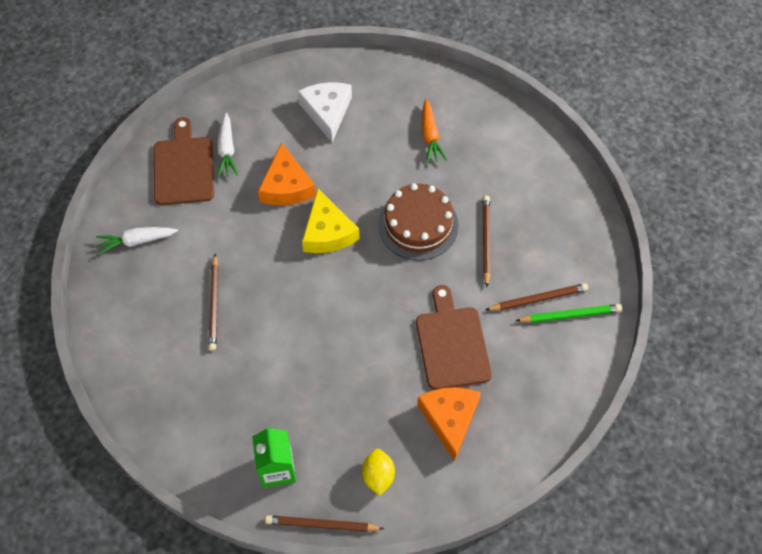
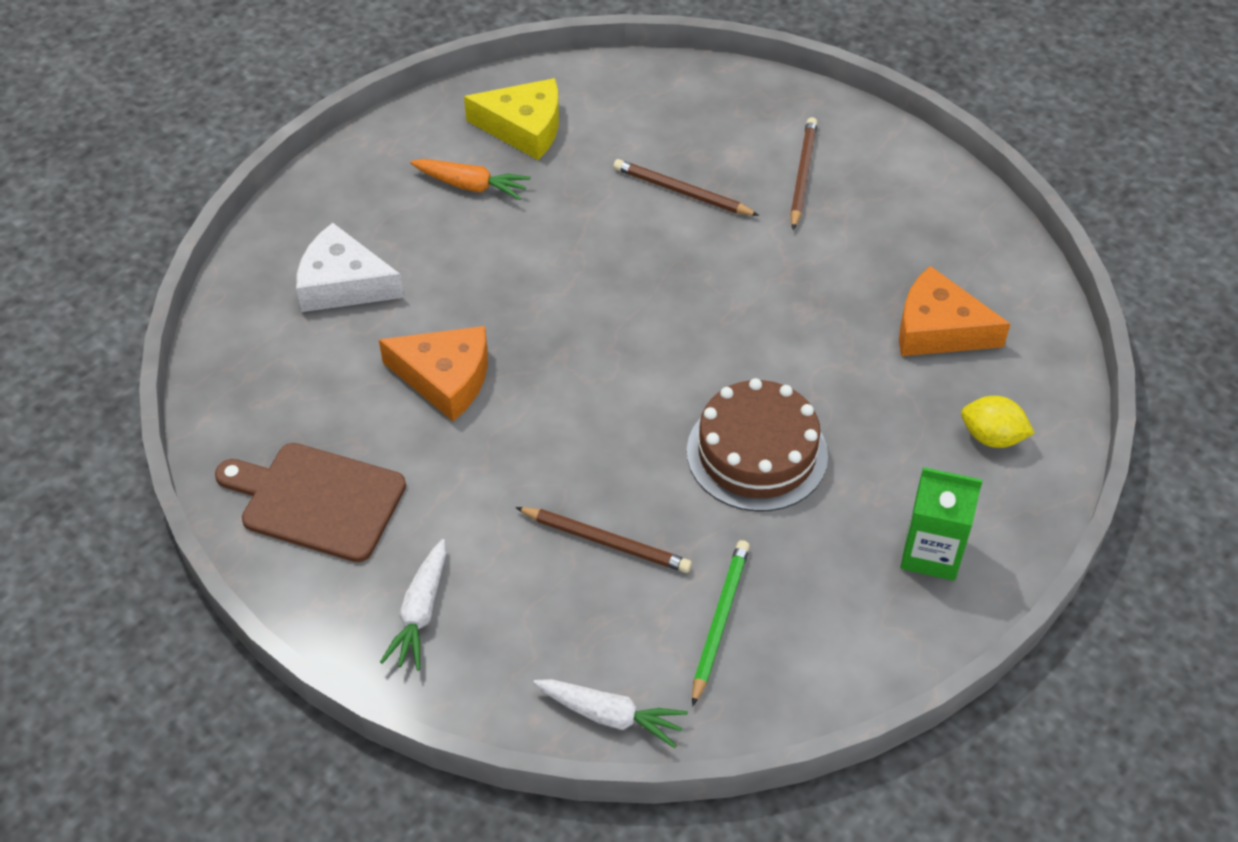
camera: 65 degrees left, 10 degrees down
(227, 150) = (324, 431): white carrot -> white carrot (610, 716)
(322, 524) = (1041, 528): brown pencil -> none
(327, 232) = (561, 357): yellow cheese -> yellow cheese (524, 128)
(418, 225) = (613, 252): brown cake -> brown cake (757, 453)
(452, 344) = (824, 285): brown cutting board -> none
(570, 315) = (843, 154): green pencil -> green pencil (719, 621)

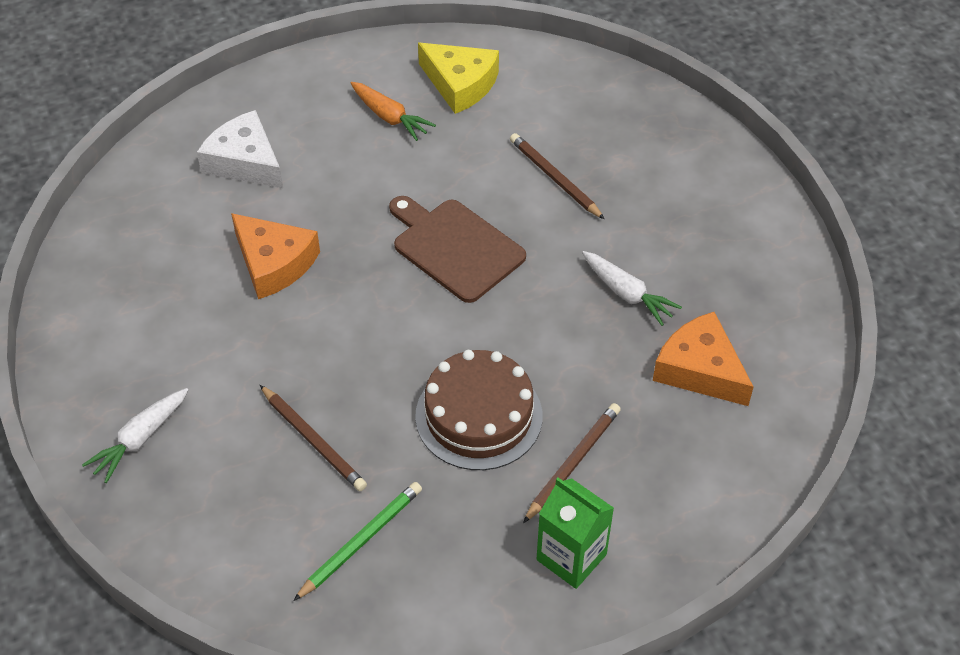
camera: 25 degrees right, 0 degrees up
(317, 500) = (121, 322): brown cutting board -> brown cutting board (454, 247)
(610, 716) = (228, 581): white carrot -> white carrot (627, 294)
(802, 175) = (665, 198): brown pencil -> brown pencil (573, 463)
(992, 437) = (687, 479): yellow lemon -> none

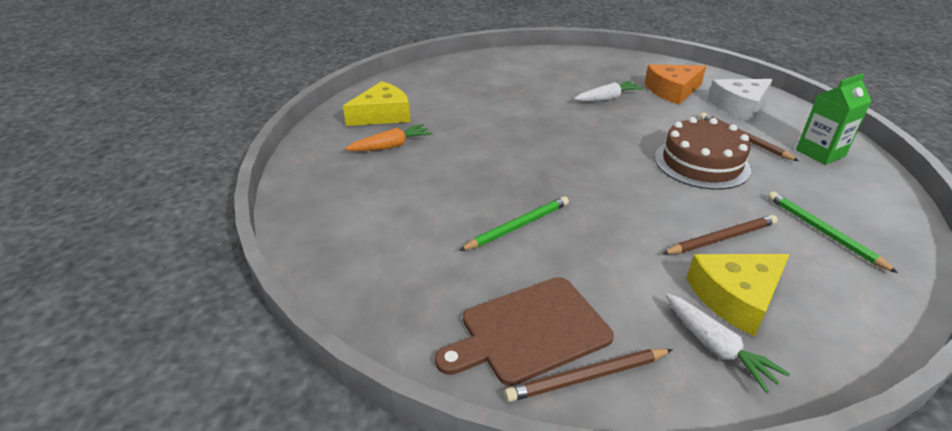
camera: 70 degrees left, 15 degrees down
(214, 454) = (736, 297): none -> yellow cheese
(245, 162) = (384, 222): white cheese -> white cheese (739, 106)
(274, 263) = (517, 226): orange cheese -> green pencil
(454, 247) = (541, 144): brown cutting board -> brown cutting board (529, 331)
(555, 178) = (498, 101): brown pencil -> brown pencil (587, 377)

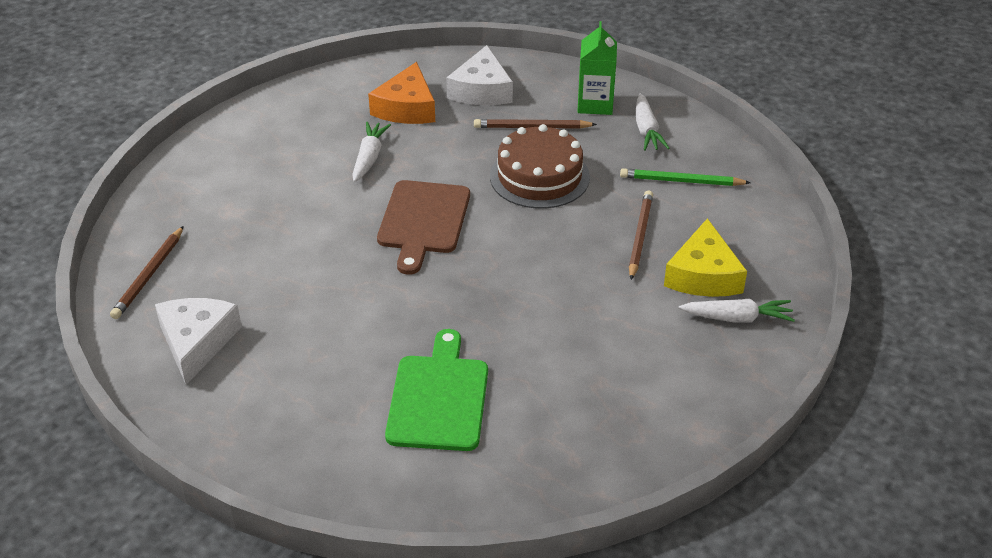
camera: 55 degrees left, 5 degrees up
(382, 115) = (197, 342): yellow cheese -> white cheese
(391, 146) = (279, 366): orange carrot -> none
(425, 217) = (438, 398): none -> green cutting board
(517, 226) = (514, 343): green pencil -> none
(529, 331) = (643, 406): brown cutting board -> brown cutting board (423, 221)
(587, 377) = (710, 399): brown pencil -> brown pencil (149, 275)
(843, 188) = (646, 130): none -> white carrot

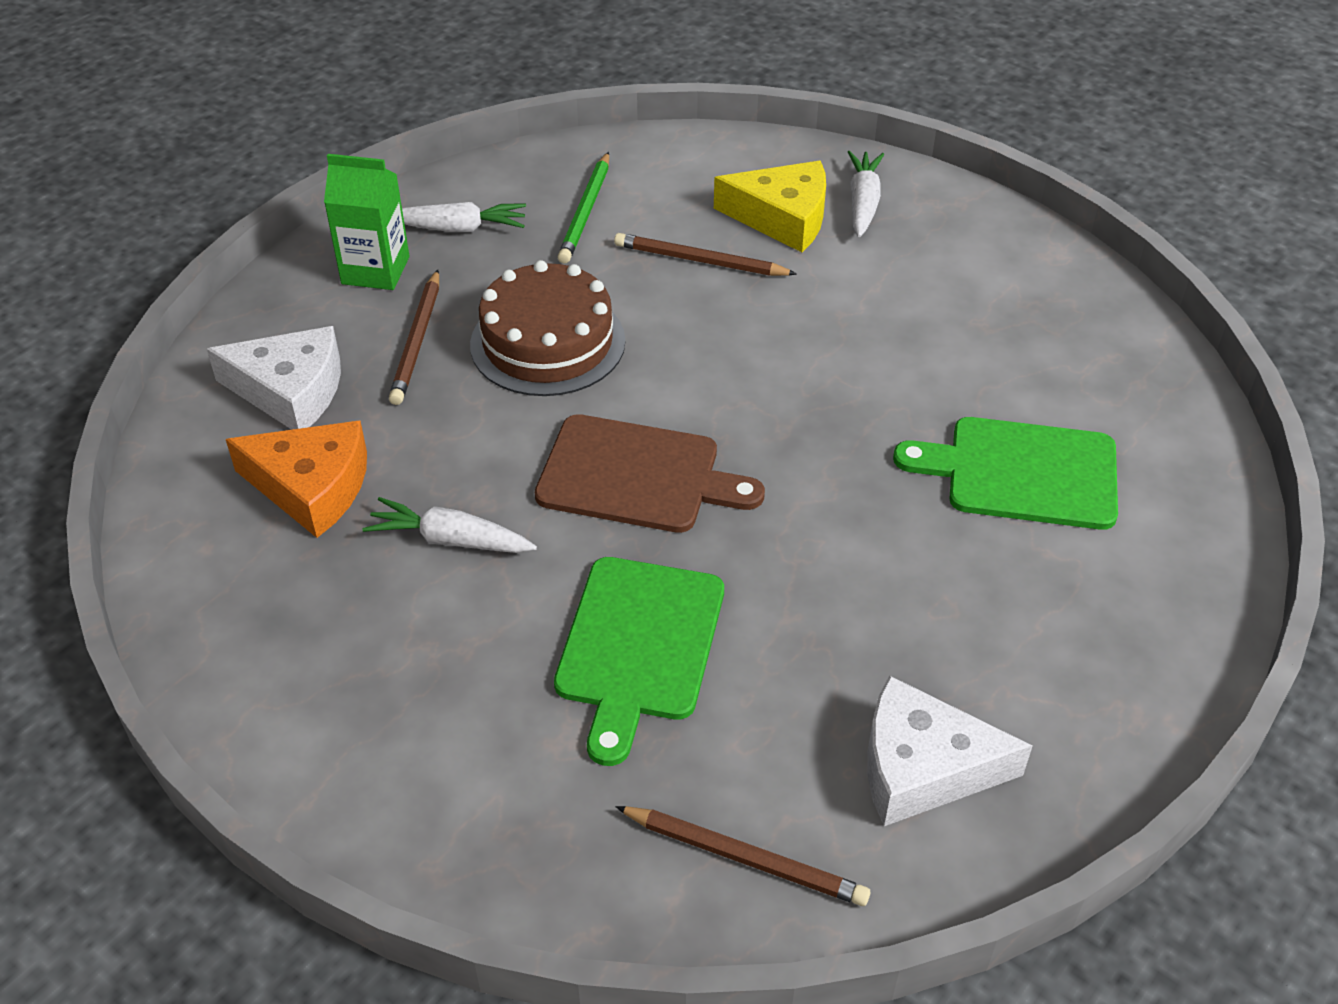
camera: 85 degrees left, 5 degrees up
(291, 230) = (639, 646): none -> green cutting board

